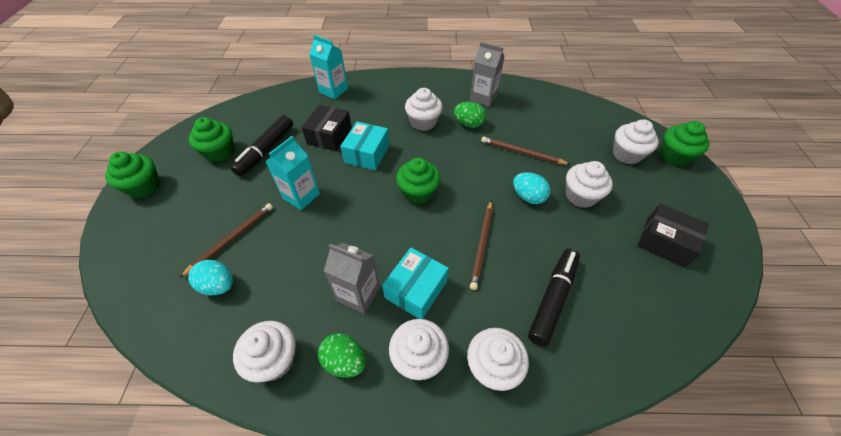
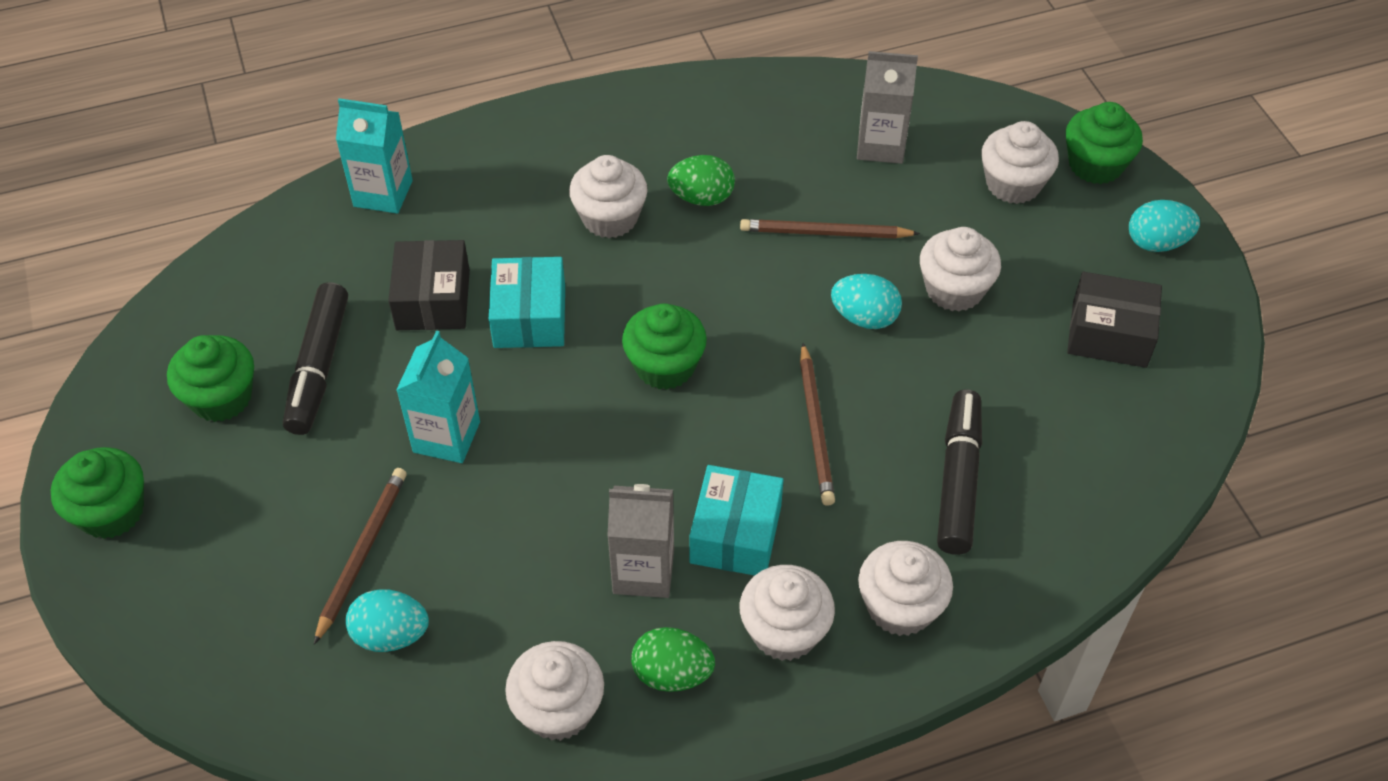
camera: 20 degrees left, 0 degrees up
(483, 98) = (707, 129): grey carton -> grey carton (880, 145)
(703, 202) = (1157, 243): none -> turquoise egg

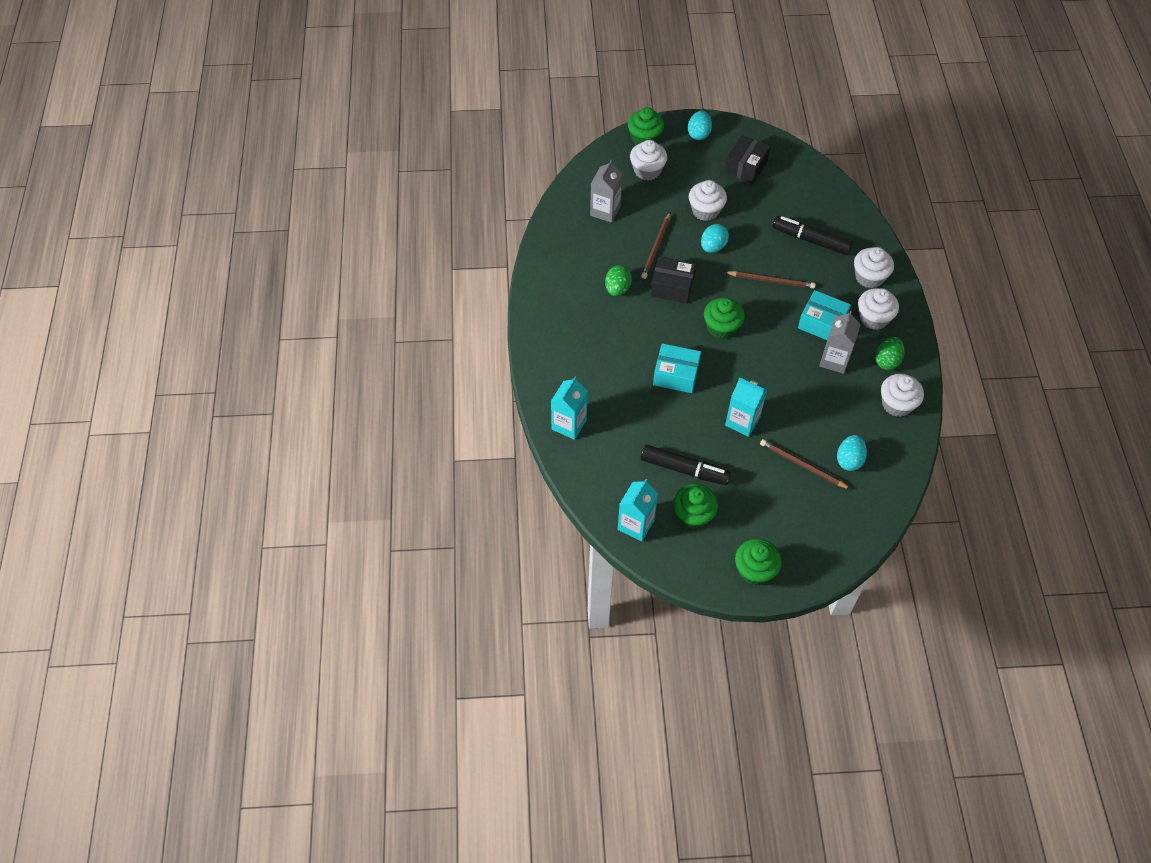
camera: 75 degrees left, 5 degrees up
(191, 321) = (636, 525): none -> turquoise carton
(433, 300) = (652, 413): black box -> black box (672, 287)
(610, 218) = (619, 329): white cupcake -> none

